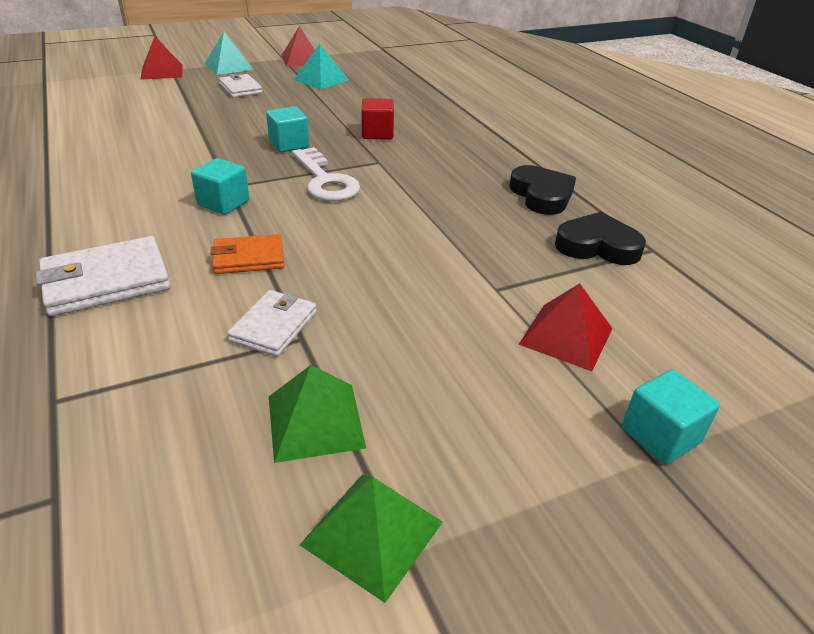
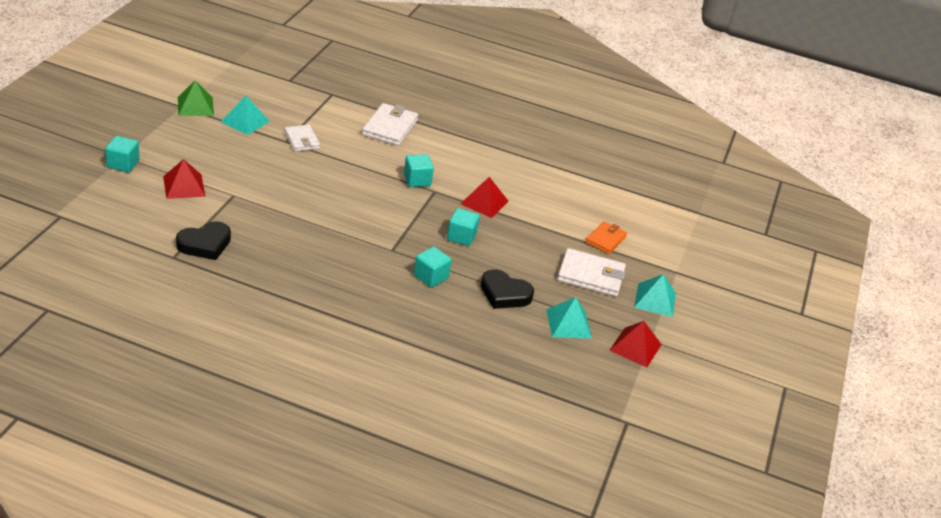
camera: 130 degrees right, 0 degrees up
(162, 72) = (673, 264): red pyramid -> red pyramid (484, 202)
(240, 89) = (590, 276): white wallet -> white wallet, size x1.55
(249, 258) = (356, 160): orange wallet -> orange wallet (605, 240)
(315, 421) = (245, 121): green pyramid -> turquoise pyramid
(325, 181) = (396, 219): white key -> none
(377, 134) = (431, 277): red cube -> turquoise cube
(541, 195) = (267, 270): black heart -> black heart (504, 294)

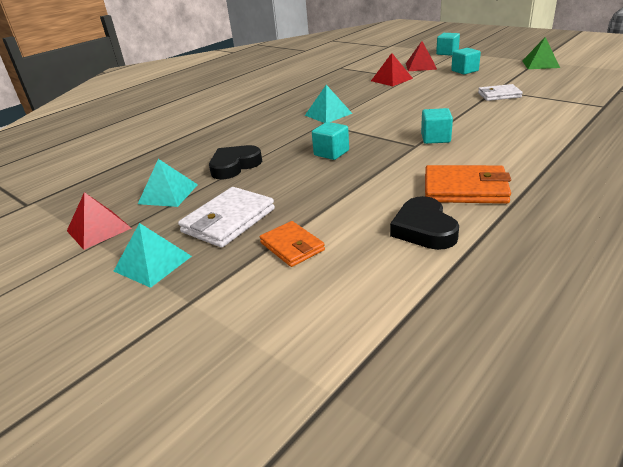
camera: 120 degrees right, 5 degrees down
(205, 244) = (350, 73): black heart -> black heart (424, 229)
(245, 121) = (523, 77): turquoise pyramid -> turquoise pyramid (328, 114)
(390, 128) = (544, 130): white wallet -> none
(431, 277) = (278, 136): turquoise cube -> turquoise cube (464, 71)
(484, 202) = (391, 170): red pyramid -> red pyramid (391, 79)
(503, 170) = (465, 189): none -> orange wallet

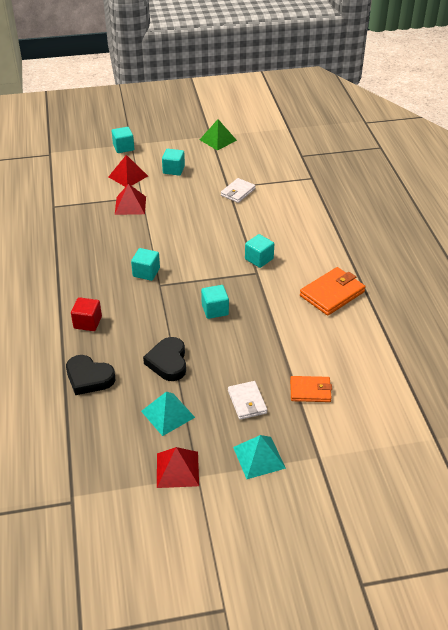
camera: 55 degrees left, 10 degrees up
(228, 220) = (247, 402): white wallet -> white wallet, size x0.65
(238, 124) = (87, 322): none -> red cube
(328, 114) = (146, 272): turquoise pyramid -> turquoise cube
(424, 229) = (351, 334): black heart -> black heart (89, 378)

